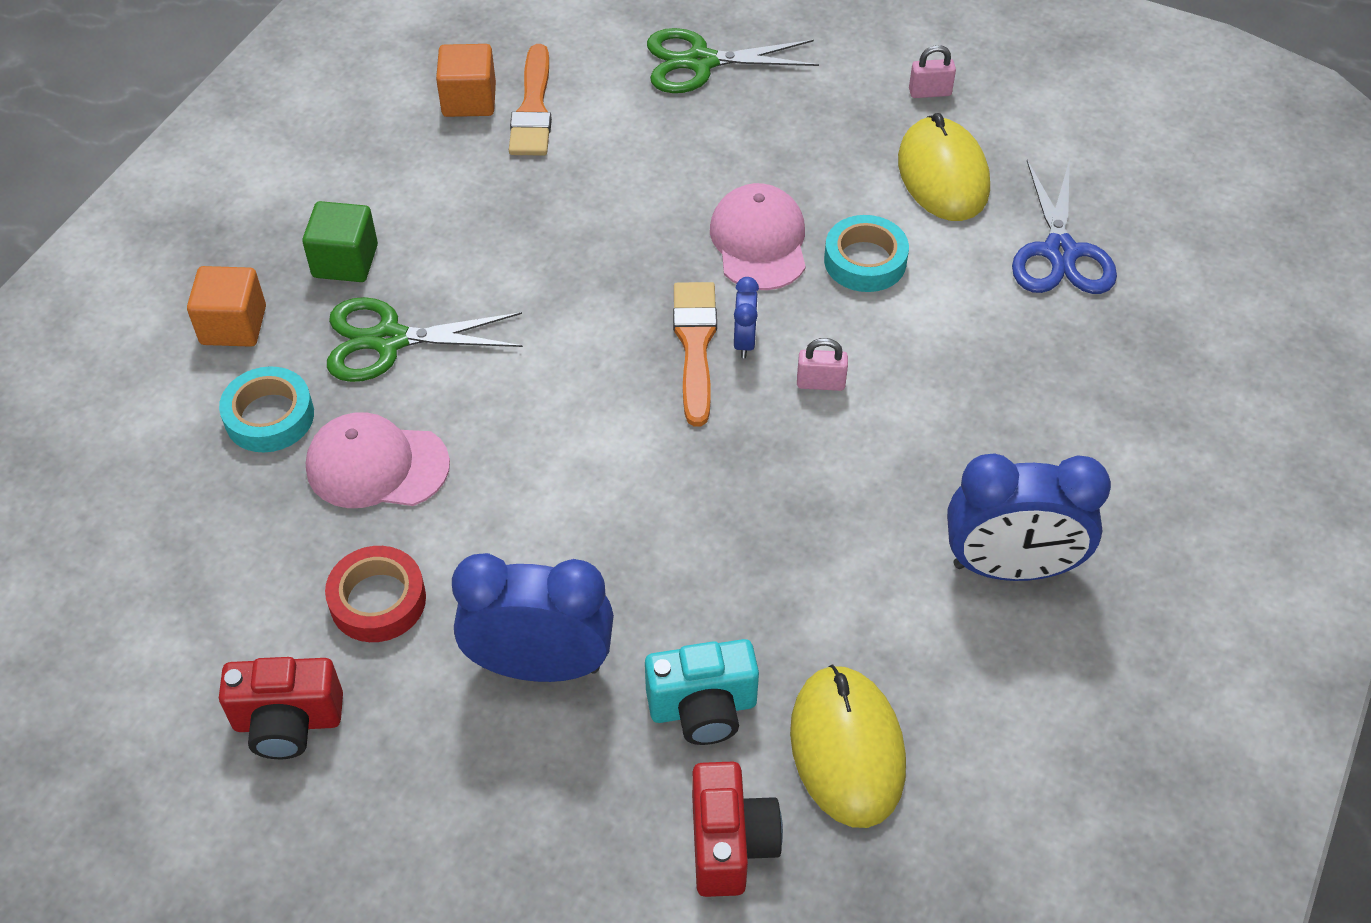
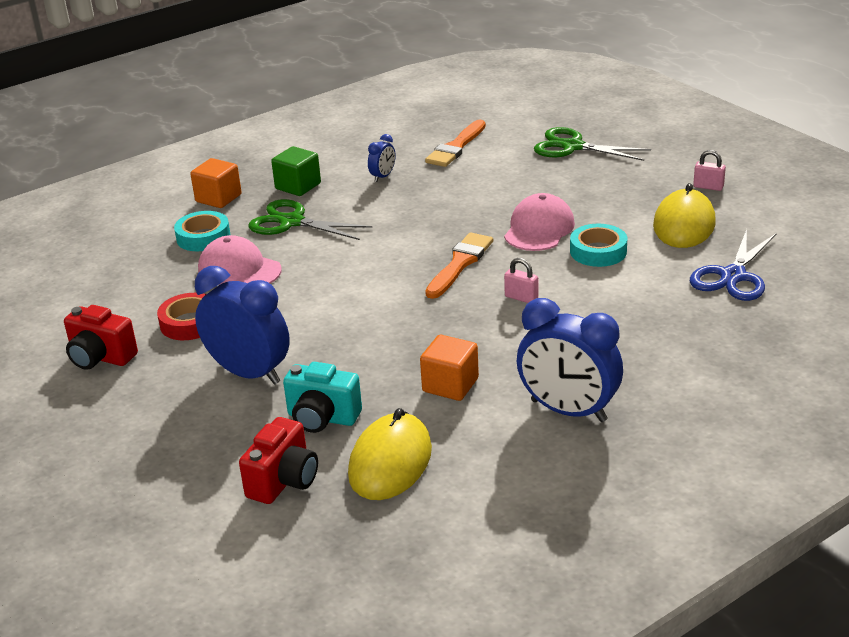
camera: 30 degrees right, 20 degrees down
(469, 100) = (423, 137): orange cube -> orange cube (450, 385)
(744, 341) = (491, 269): blue clock -> blue clock (383, 176)

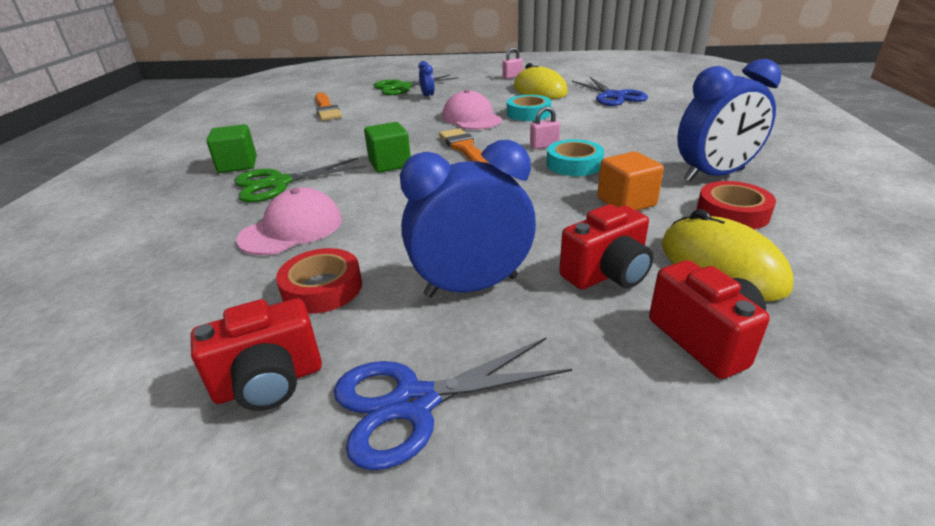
camera: 50 degrees left, 0 degrees up
(129, 408) = (414, 403): none -> blue scissors
(203, 237) = (202, 227): turquoise tape -> turquoise tape (574, 164)
(218, 198) = (166, 199): orange cube -> none
(239, 270) = (292, 229): pink cap -> pink cap turned 150 degrees clockwise
(322, 418) = (607, 274): turquoise camera -> red camera
(383, 176) = (303, 136): blue clock -> blue clock (428, 96)
(383, 246) = (390, 164): none -> green cube
(493, 443) = (732, 212): none -> red tape

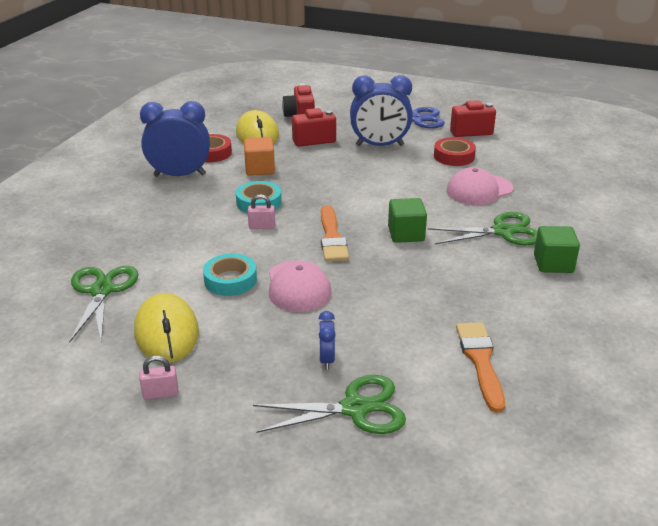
camera: 165 degrees left, 0 degrees up
(613, 96) = (102, 291): blue scissors -> green scissors

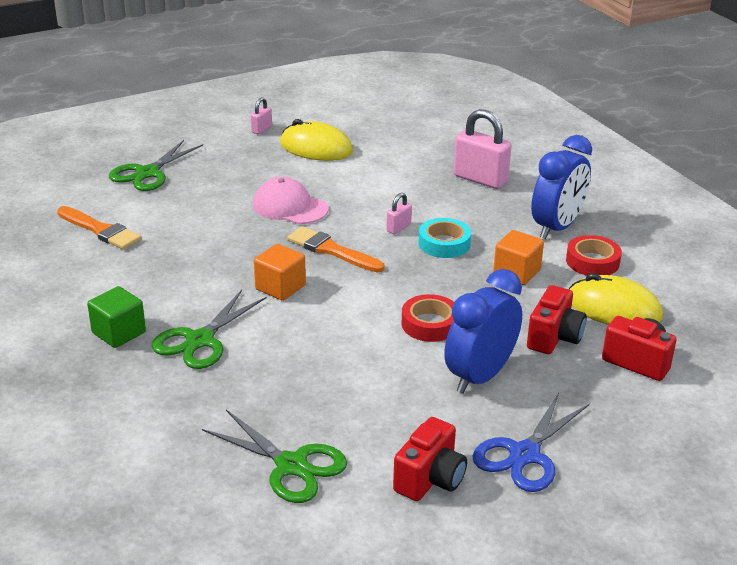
camera: 130 degrees right, 0 degrees up
(102, 291) = (399, 143): green scissors -> green scissors (291, 465)
(135, 226) = (480, 179): none -> pink padlock
(230, 280) = (340, 187): turquoise tape -> none
(326, 359) = (200, 183): blue clock -> none
(406, 234) = (280, 287): green cube -> orange cube
(454, 156) = (380, 414): red tape -> red tape (430, 324)
(479, 190) = (285, 379): pink cap -> none

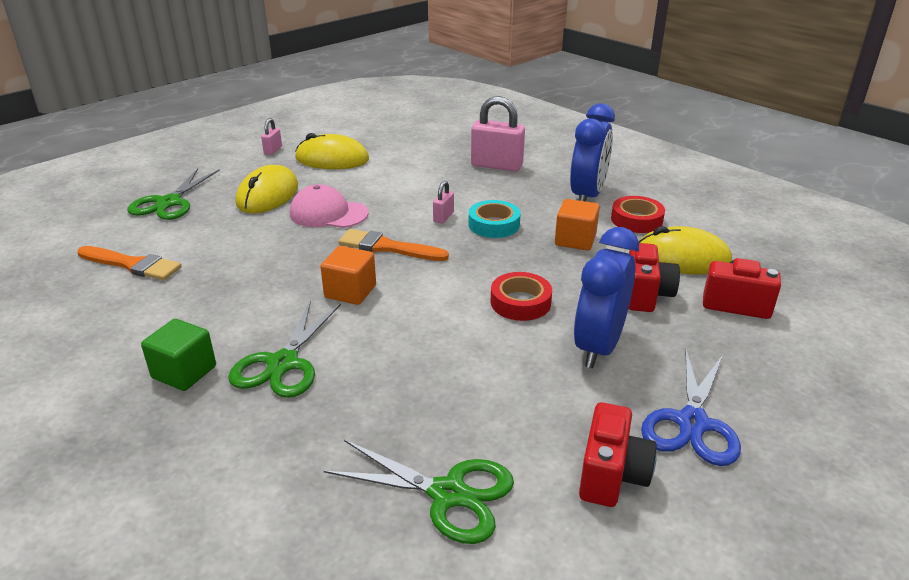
camera: 15 degrees left, 0 degrees up
(240, 179) = (268, 195): none -> yellow mouse

